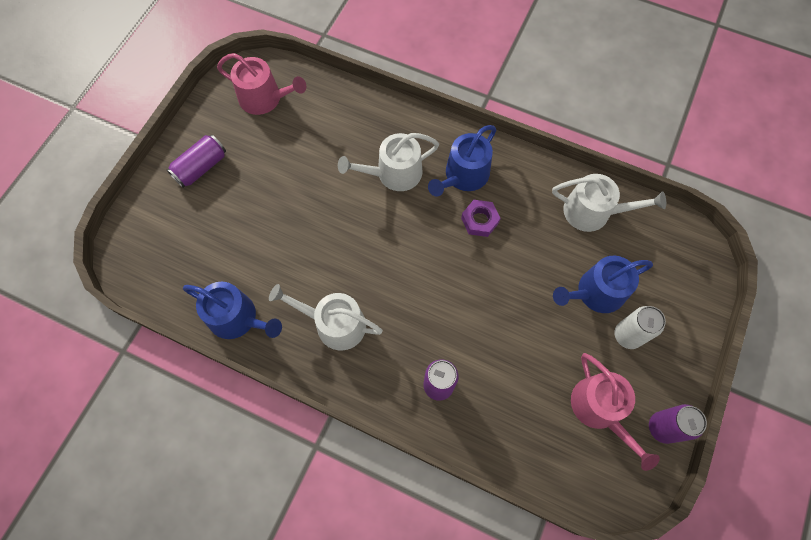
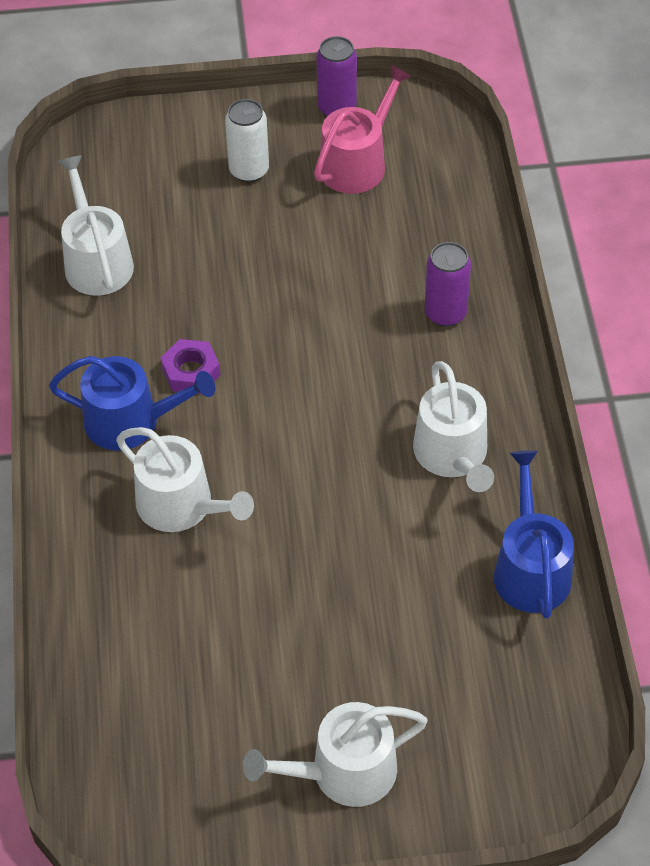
camera: 120 degrees left, 15 degrees down
(201, 167) = (343, 772): purple can -> white watering can
(265, 98) = (156, 761): pink watering can -> none
(595, 292) = (213, 217): blue watering can -> none

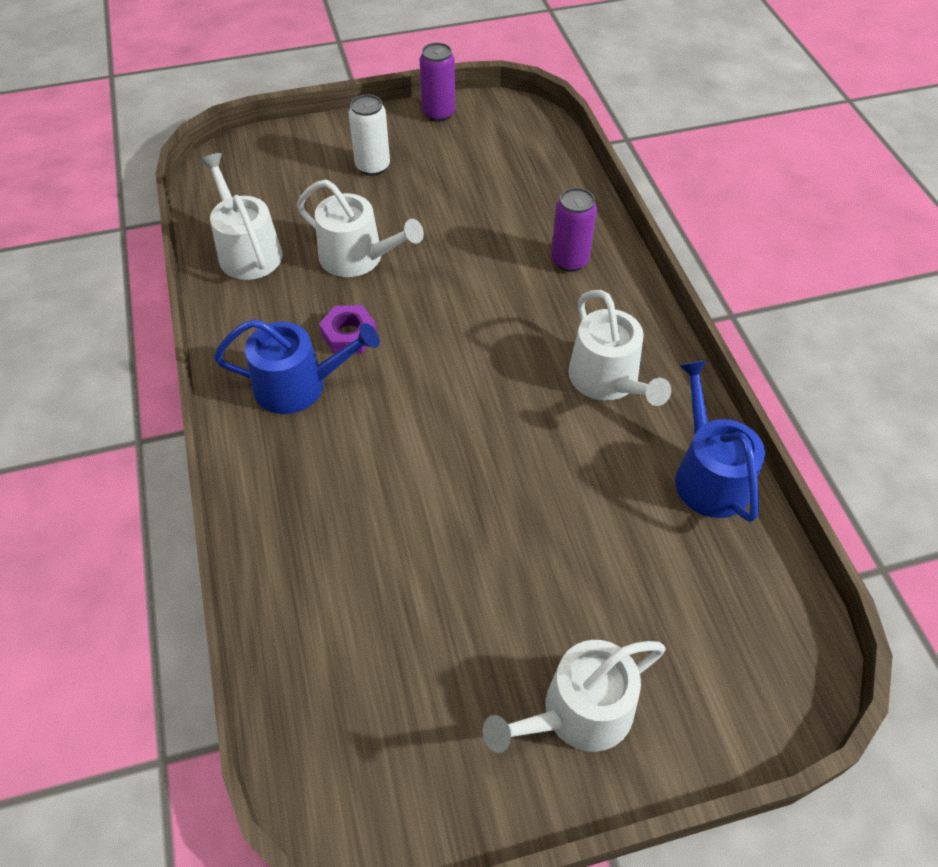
camera: 10 degrees left, 0 degrees up
(182, 506) = (360, 458): white watering can -> white watering can (358, 258)
(357, 163) = (465, 152): pink watering can -> none

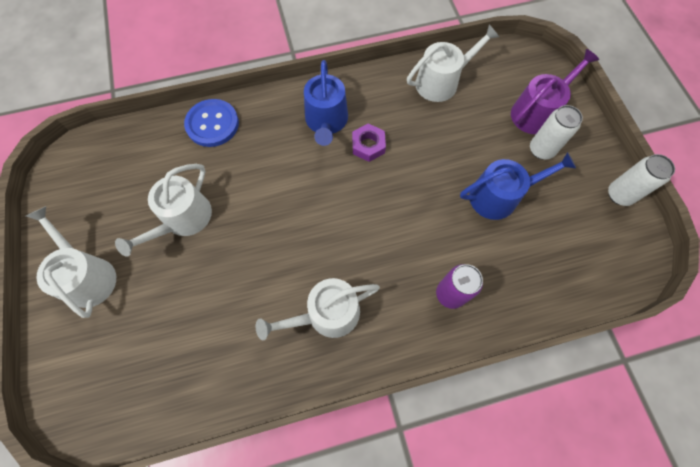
camera: 90 degrees right, 15 degrees up
(282, 549) = (212, 124): none -> blue button
(314, 164) = (536, 112): none -> purple watering can
(358, 258) = (440, 146): white watering can -> white watering can (183, 219)
(438, 113) = (619, 195): purple can -> white can
(708, 475) = (238, 379): blue watering can -> blue watering can (499, 196)

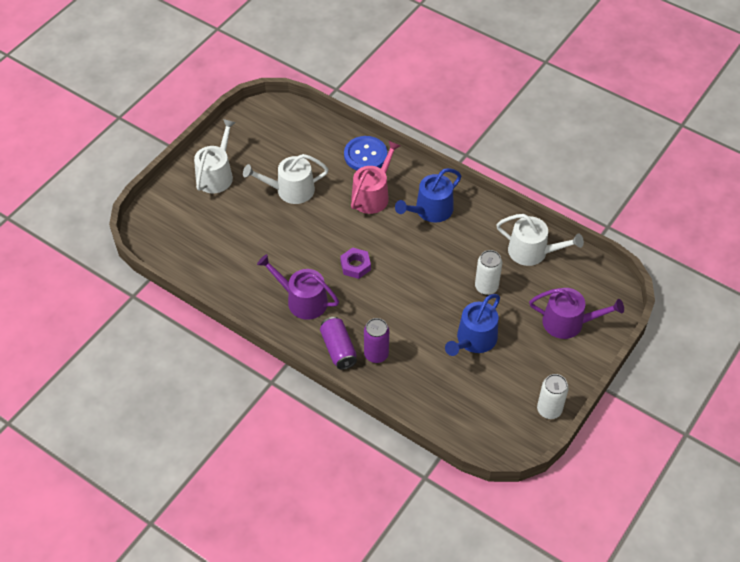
camera: 50 degrees right, 15 degrees down
(263, 153) = (373, 195): none -> pink watering can
(326, 314) = (302, 300): white watering can -> purple watering can
(368, 145) = (436, 244): purple nut -> purple nut (355, 266)
(415, 325) = (338, 349): none -> purple can
(499, 196) = (474, 340): blue watering can -> blue watering can turned 90 degrees clockwise
(541, 150) = (538, 343): white can -> white can (486, 287)

